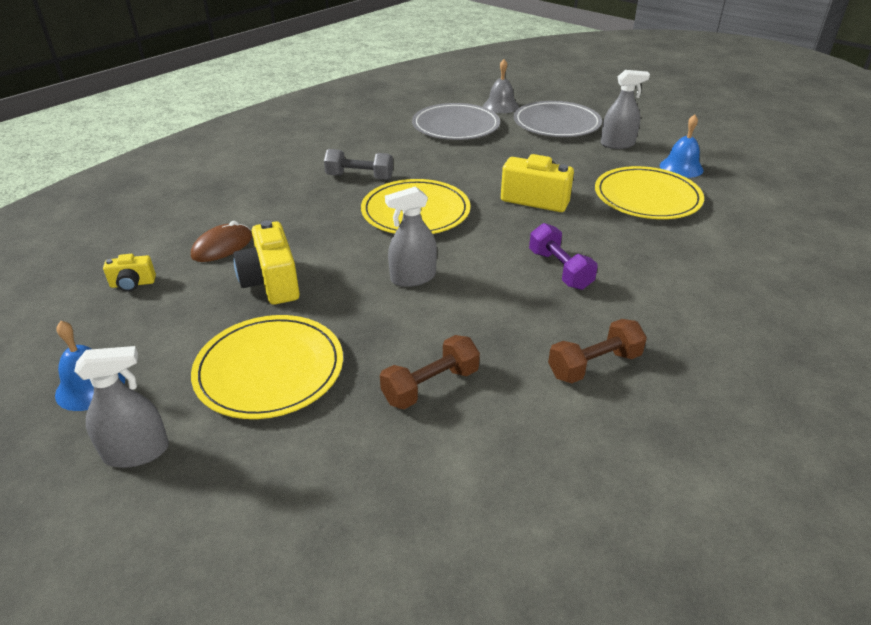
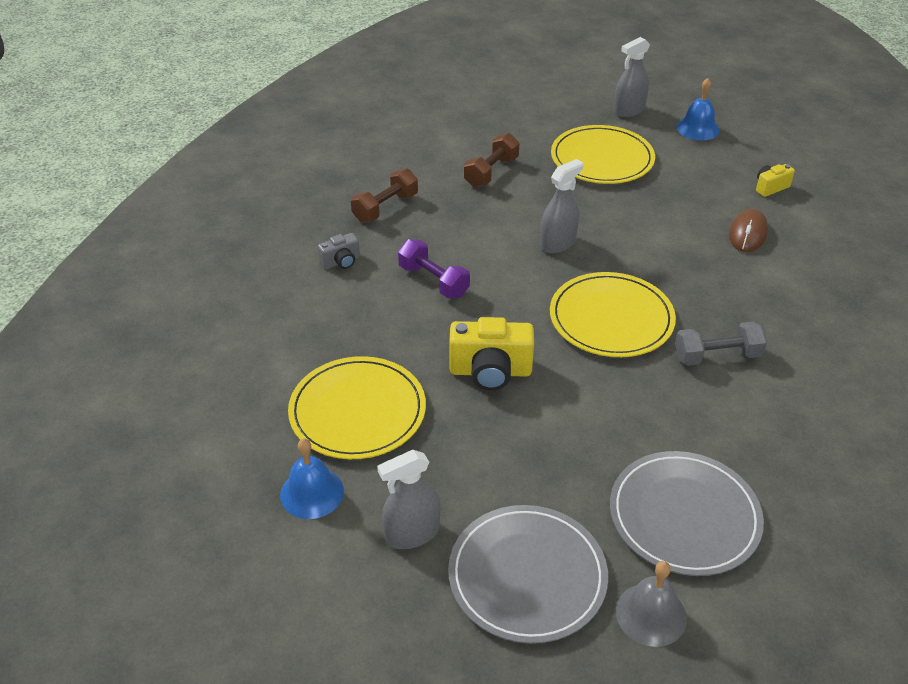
camera: 160 degrees right, 5 degrees up
(271, 283) = (667, 212): yellow camera -> none
(657, 309) = (341, 262): none -> grey camera

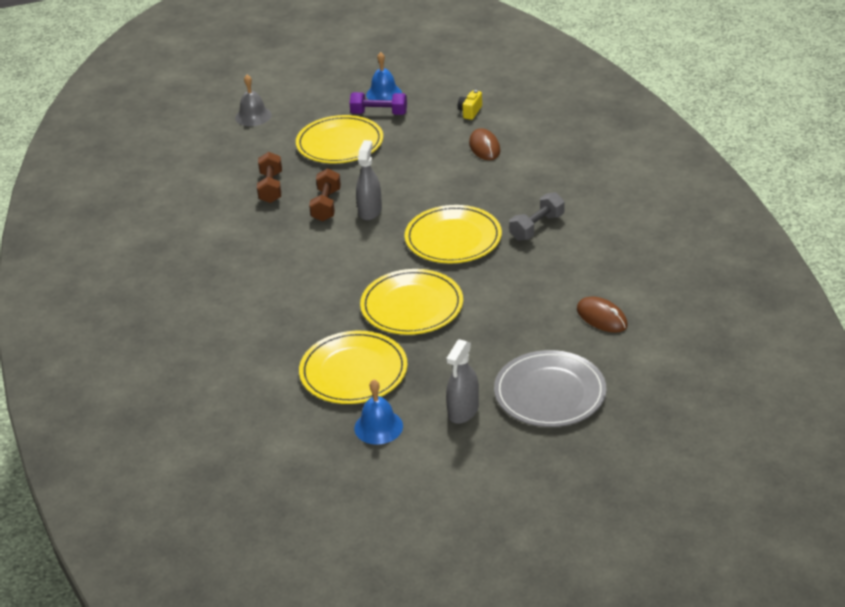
camera: 35 degrees left, 5 degrees down
(341, 262) = (232, 295): grey camera -> none
(385, 208) = (221, 247): brown dumbbell -> brown dumbbell (326, 205)
(433, 281) = (312, 274): purple dumbbell -> purple dumbbell (379, 113)
(490, 371) = (412, 306): yellow camera -> yellow plate
(629, 110) = (323, 102): grey spray bottle -> none
(651, 614) = (631, 371): grey bell -> grey bell (253, 116)
(684, 516) = (601, 317): grey plate -> brown mouse

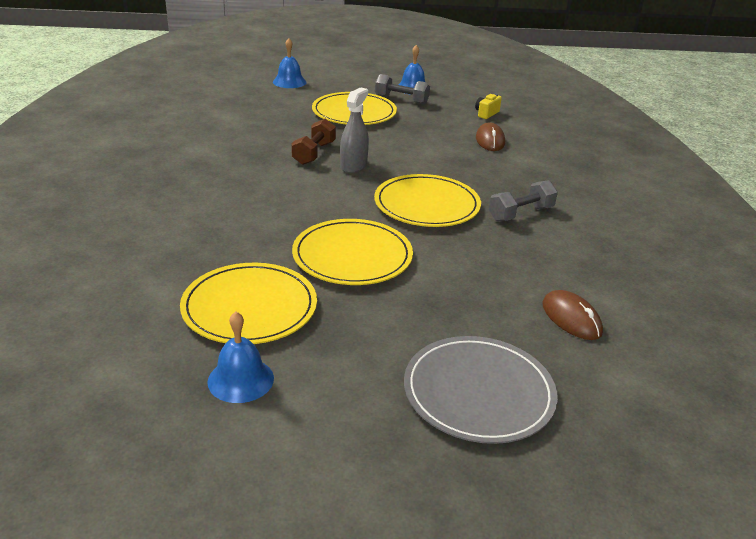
camera: 10 degrees right, 5 degrees down
(253, 116) = (289, 82): grey bell -> blue bell
(271, 187) = (271, 131): brown dumbbell -> none
(379, 113) = (401, 100): purple dumbbell -> grey dumbbell
(463, 411) = (357, 387): grey spray bottle -> none

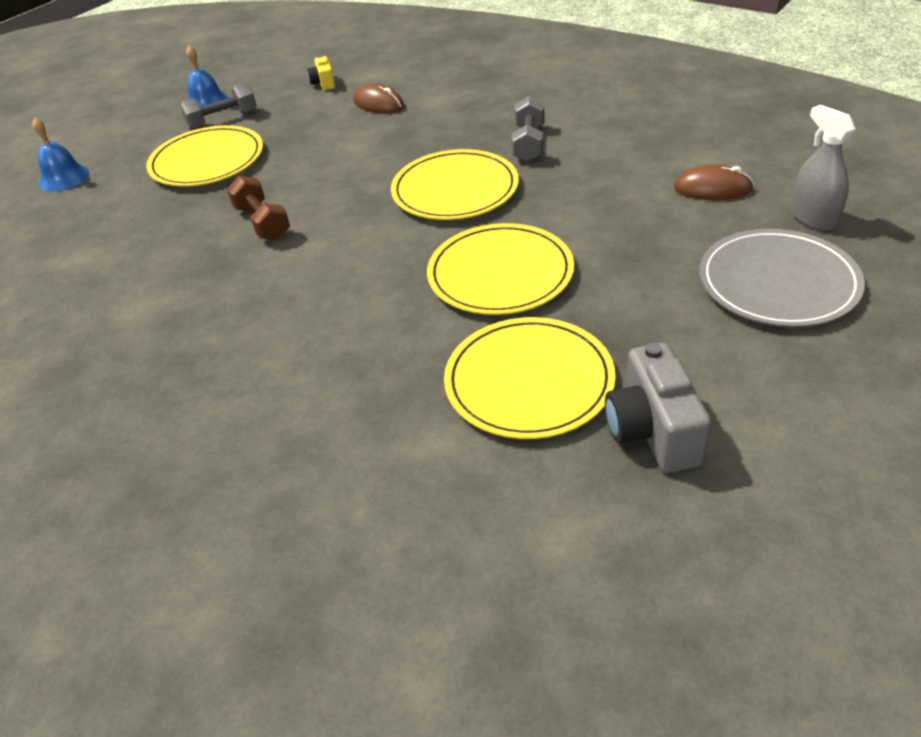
camera: 45 degrees left, 10 degrees up
(240, 379) = (652, 431): blue bell -> grey camera
(353, 166) = (324, 206): grey spray bottle -> grey spray bottle (813, 218)

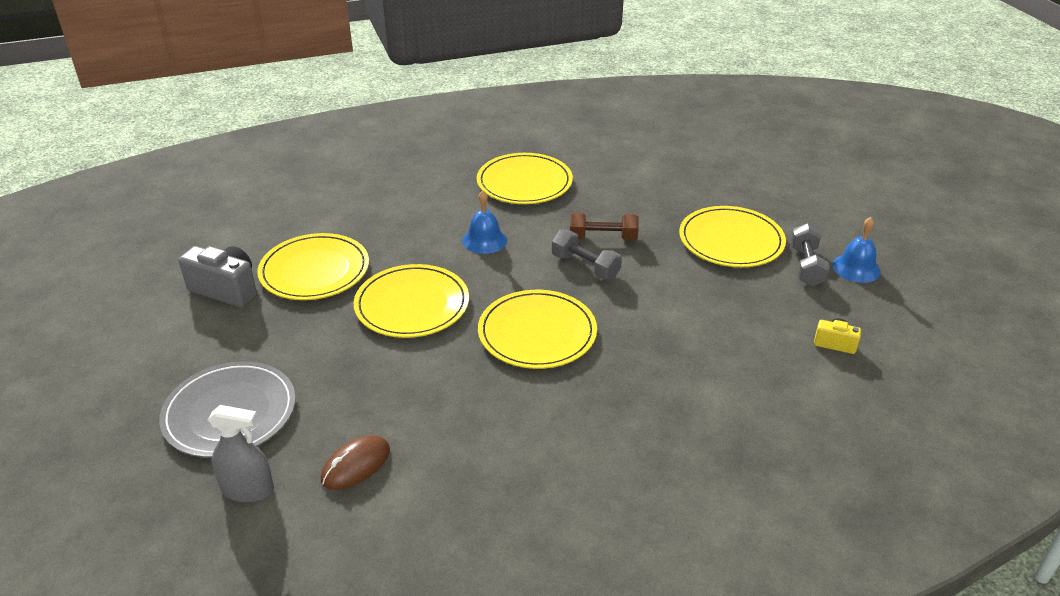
camera: 120 degrees right, 5 degrees down
(63, 178) = (774, 180): blue bell -> blue bell (484, 240)
(173, 328) = (524, 182): none -> yellow plate
(378, 104) = (746, 358): brown mouse -> none
(528, 143) = (559, 407): grey dumbbell -> grey dumbbell (585, 266)

